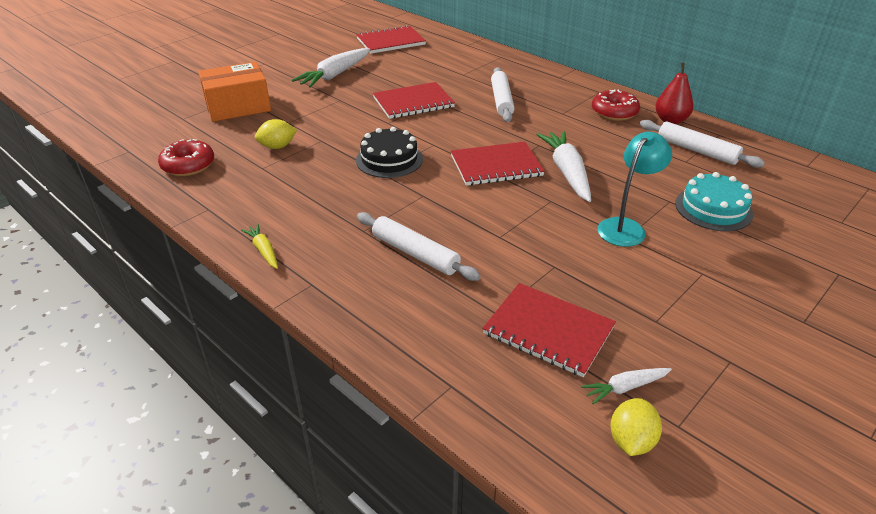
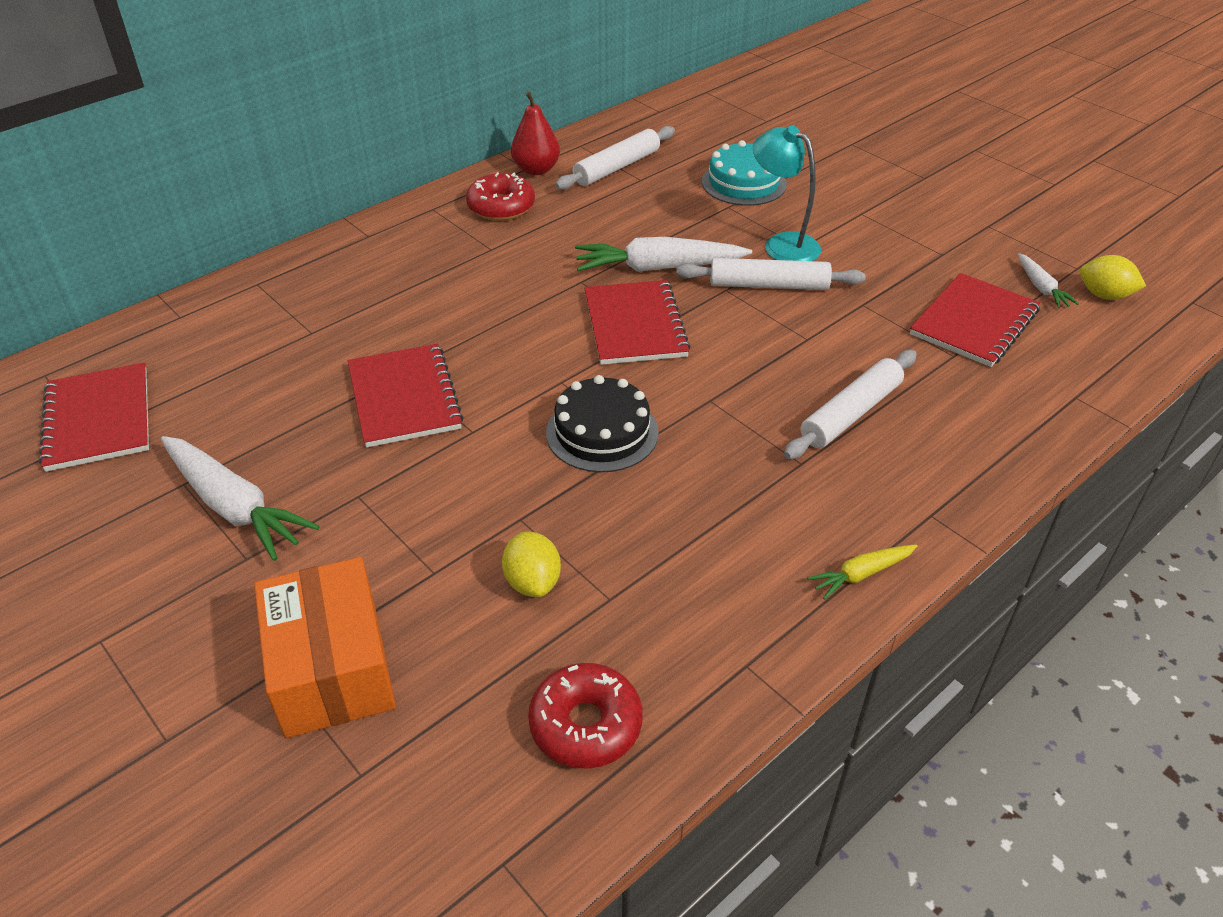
camera: 85 degrees left, 5 degrees up
(501, 100) = (431, 300): white rolling pin -> white rolling pin (768, 285)

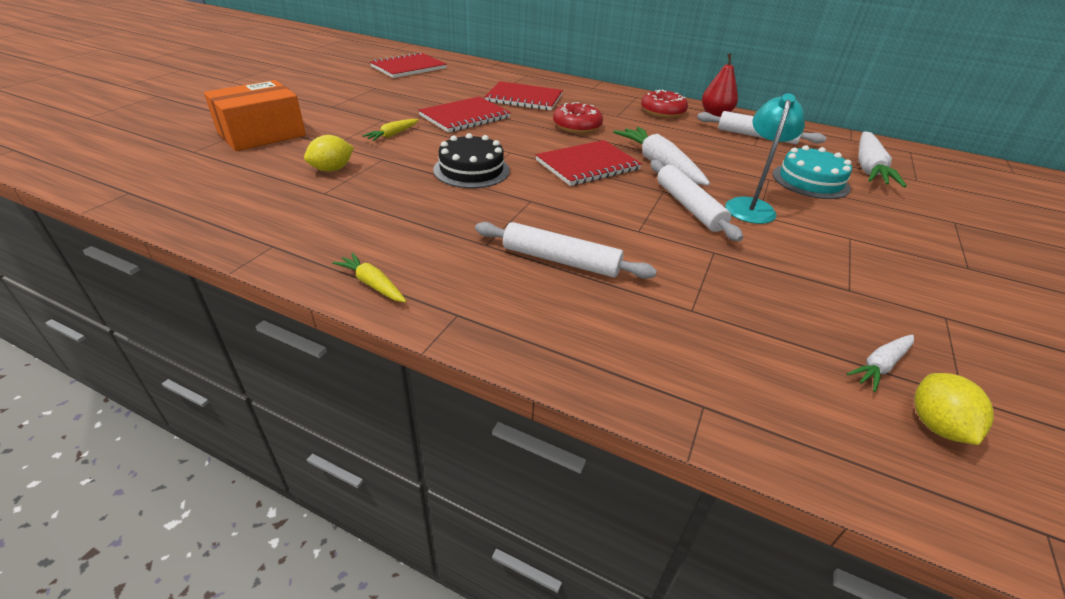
camera: 65 degrees right, 5 degrees down
(234, 506) = (364, 98): white carrot -> white carrot (868, 168)
(432, 493) = (393, 135): none -> yellow carrot
(585, 724) = (222, 200): red donut -> red donut (577, 126)
(974, 322) = (758, 319): red notebook -> red notebook (524, 98)

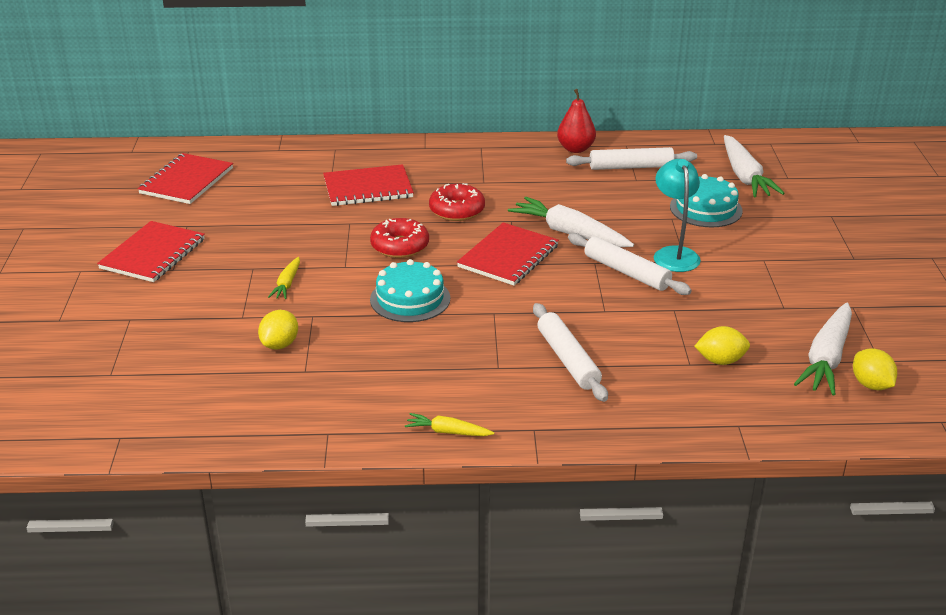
camera: 25 degrees left, 5 degrees down
(262, 134) = (151, 330): orange box -> none
(465, 117) = (333, 235): red notebook -> red notebook (153, 254)
(471, 170) = (410, 299): black cake -> turquoise cake
(560, 260) = (568, 359): white rolling pin -> white rolling pin turned 75 degrees clockwise
(662, 111) = (523, 161): red donut -> red donut (400, 246)
(732, 319) = (720, 361): none -> yellow lemon
(880, 366) = (826, 358): white carrot -> white carrot, size x1.93

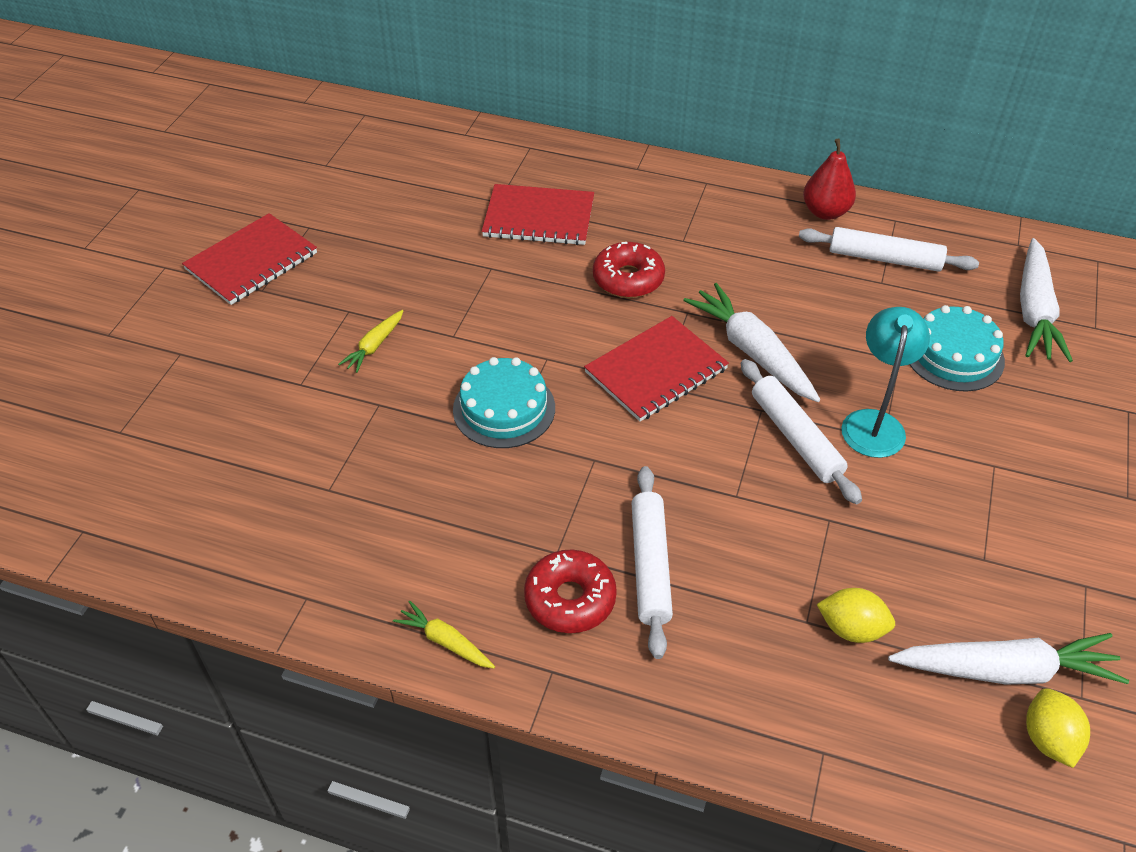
camera: 20 degrees right, 15 degrees up
(186, 181) = (341, 159): red notebook -> none
(280, 344) = (321, 439): yellow lemon -> none
(400, 246) = (532, 320): red donut -> red donut (570, 599)
(826, 358) = (1004, 670): white carrot -> white carrot turned 135 degrees counterclockwise

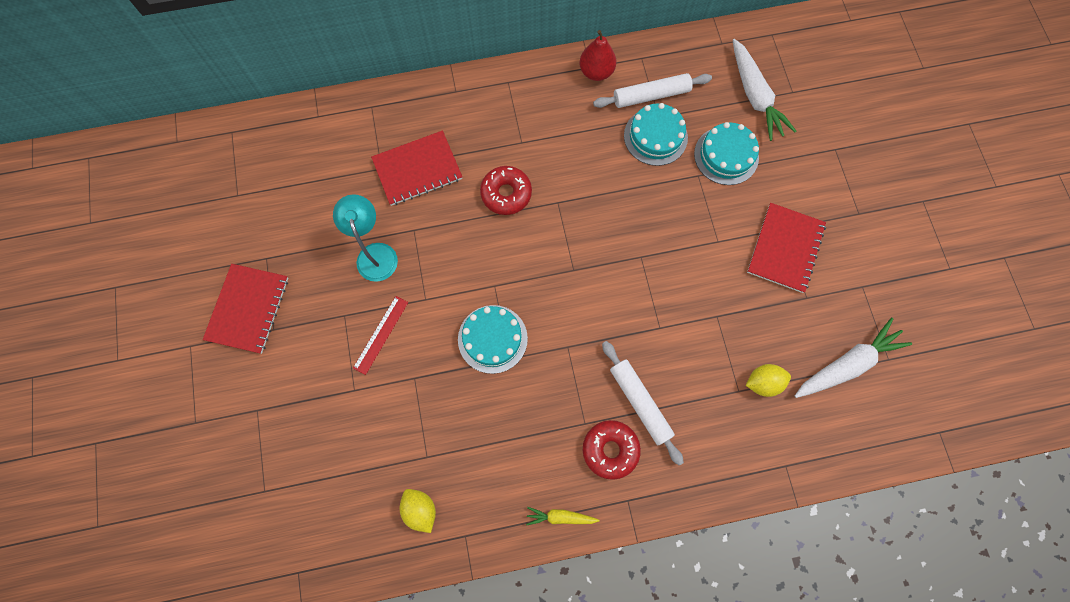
camera: 30 degrees left, 25 degrees up
(374, 346) = (381, 334): yellow carrot -> red ruler
(656, 371) = (565, 260): red notebook -> red notebook (785, 248)
(752, 352) = (612, 214): white carrot -> none
(795, 437) = (670, 267): white rolling pin -> none
(864, 299) = (655, 136): none -> turquoise cake
(874, 423) = (707, 232): turquoise lamp -> turquoise lamp (375, 253)
(1048, 739) = (884, 394): yellow lemon -> yellow lemon (420, 509)

